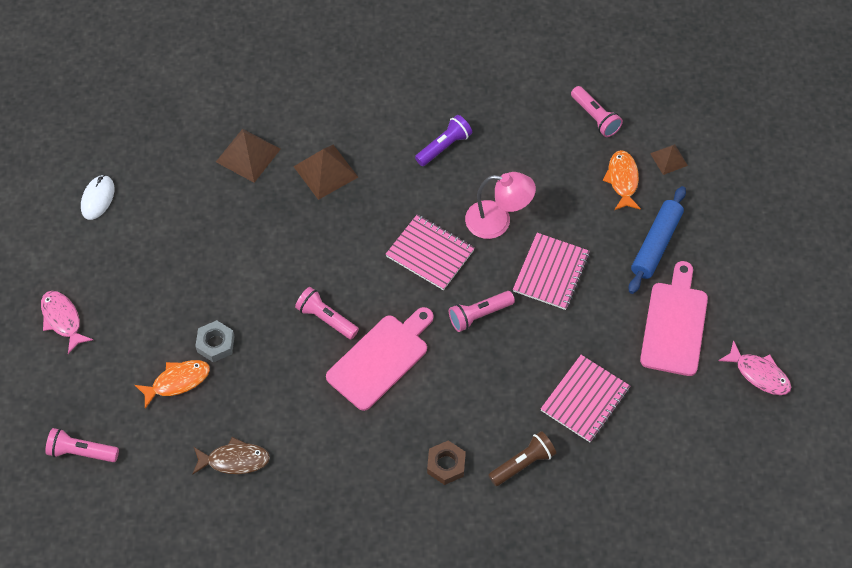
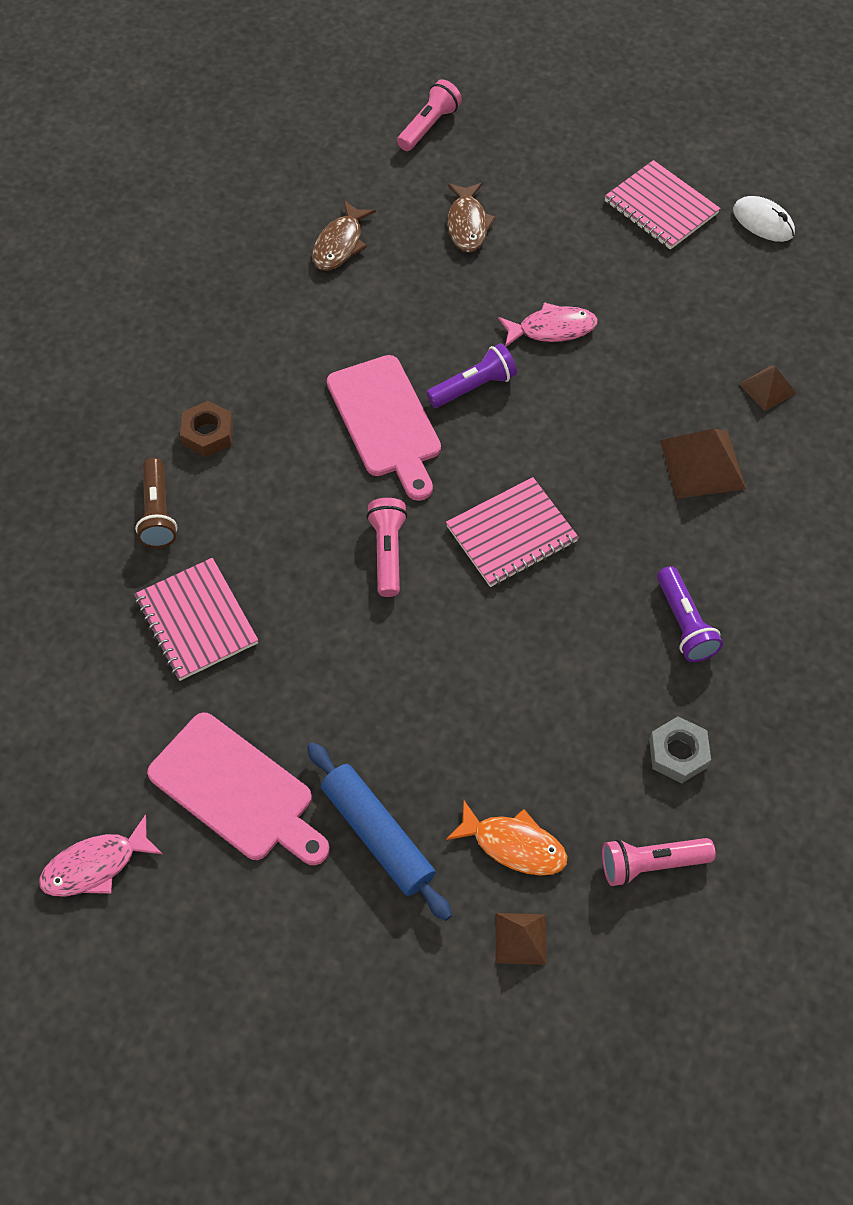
camera: 115 degrees right, 0 degrees up
(63, 320) = (604, 151): pink fish -> pink fish (552, 329)
(177, 381) = (467, 224): orange fish -> brown fish
(216, 344) = (497, 272): grey nut -> grey nut (678, 753)
(248, 155) = (767, 388): brown pyramid -> brown pyramid, size x0.60
(326, 319) = (473, 386): pink flashlight -> purple flashlight
(497, 221) = (522, 637): pink lamp -> none
(551, 272) = (405, 668): pink notebook -> pink notebook (660, 207)

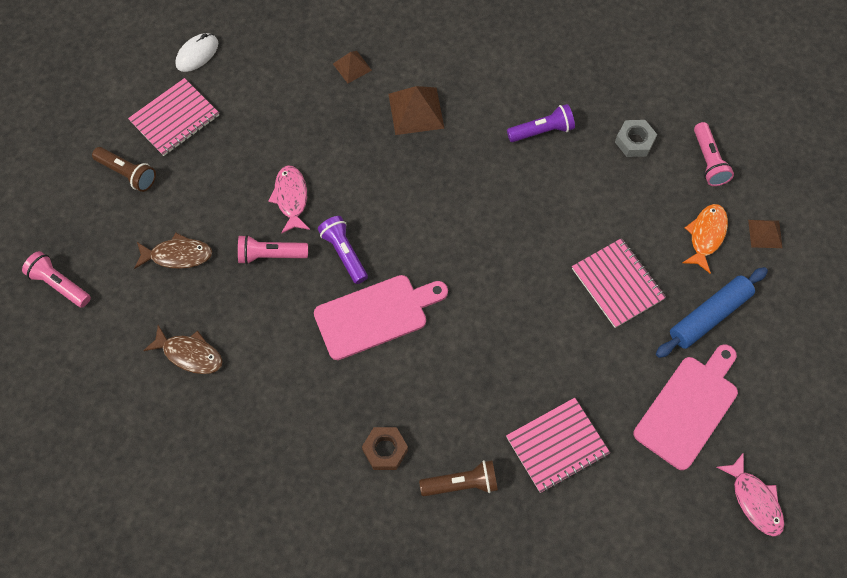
camera: 90 degrees left, 5 degrees up
(387, 552) = (493, 313): pink flashlight -> pink flashlight (270, 255)
(511, 534) = (475, 231): pink notebook -> pink notebook (617, 284)
(577, 170) = (128, 173): none -> brown flashlight

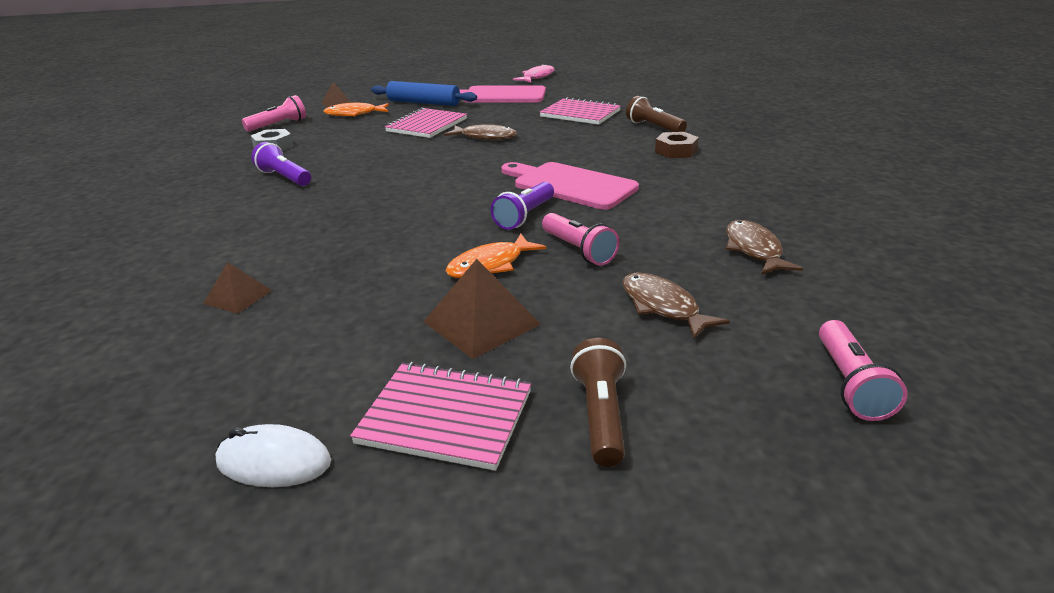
camera: 120 degrees left, 35 degrees down
(291, 198) = (490, 265): pink fish -> orange fish
(416, 111) = (294, 237): brown pyramid -> brown pyramid (481, 323)
(542, 316) = (485, 137): none -> brown fish

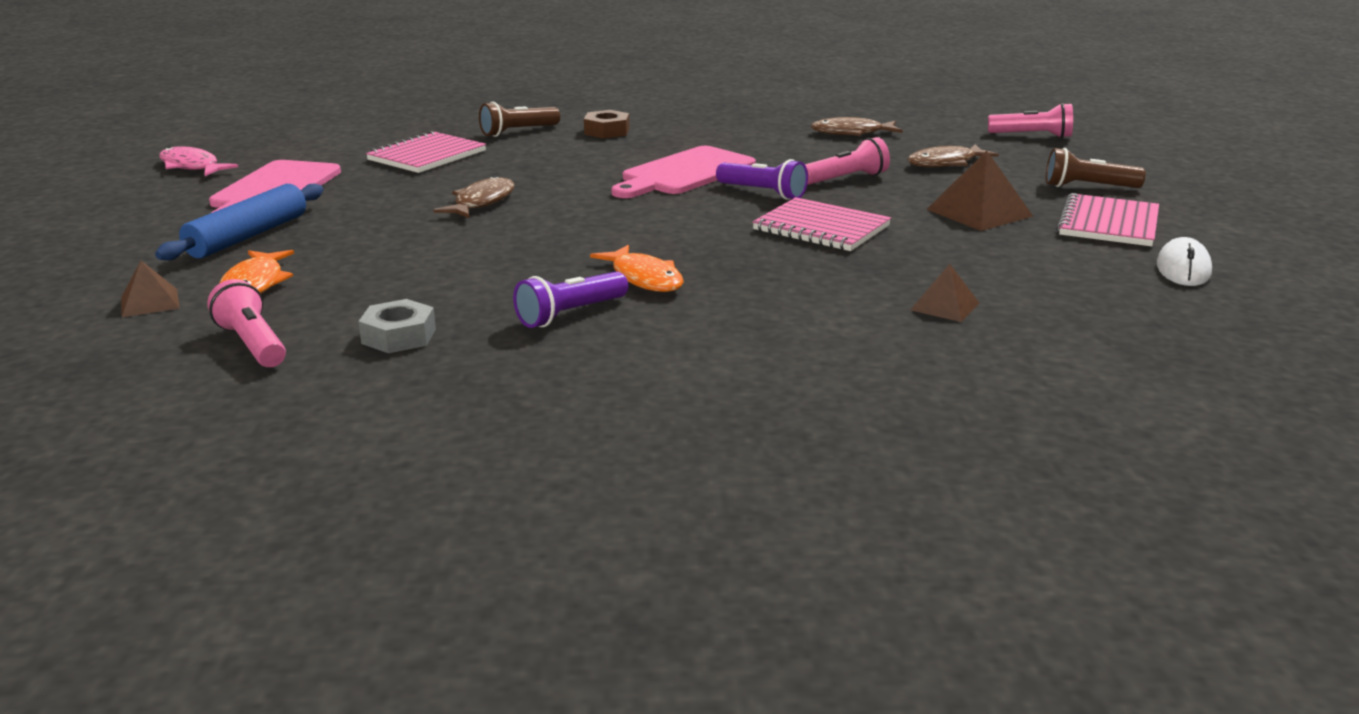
camera: 85 degrees left, 5 degrees down
(427, 125) = (388, 233): pink notebook -> pink notebook (821, 228)
(490, 265) = (874, 208): orange fish -> orange fish (644, 278)

